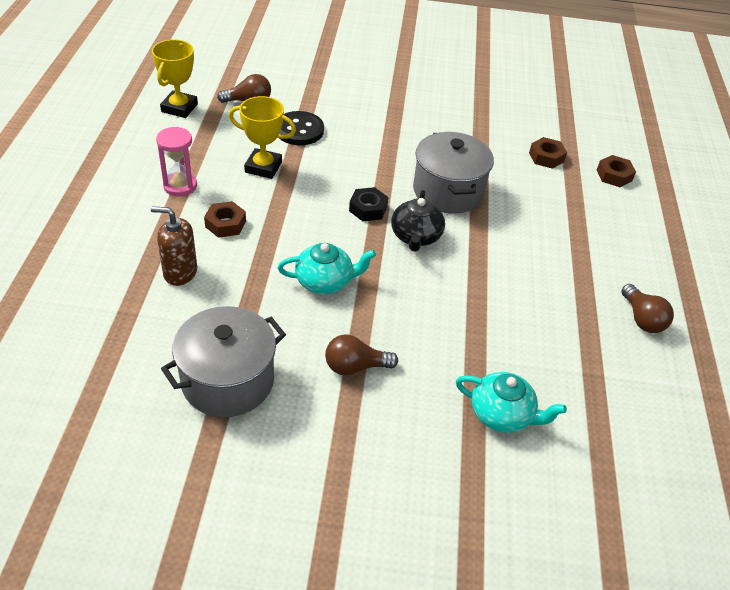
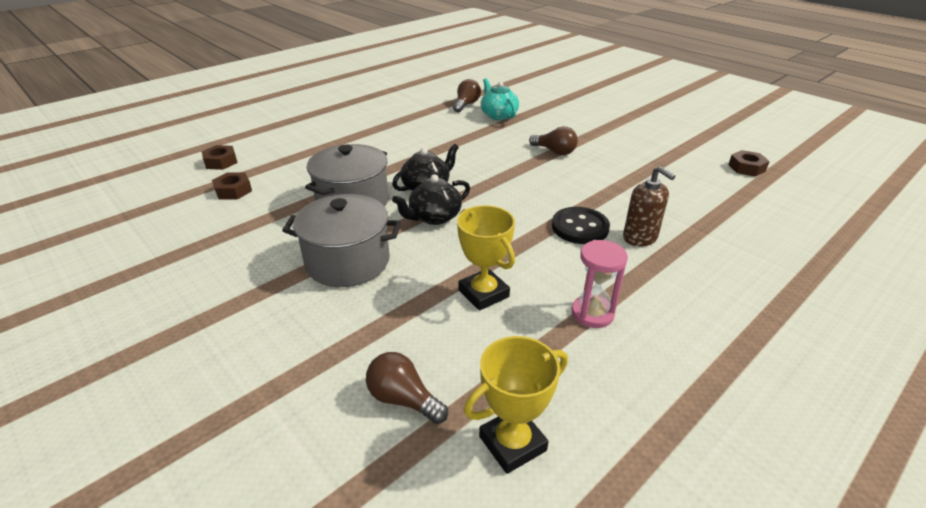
camera: 135 degrees left, 10 degrees down
(225, 224) = (571, 257): brown nut -> brown nut (746, 168)
(227, 381) = (641, 172): grey pot -> grey pot (348, 262)
(299, 130) = (395, 319): black button -> black button (580, 227)
(325, 281) = (528, 190): turquoise teapot -> none
(368, 209) = (434, 217): black nut -> black teapot
(642, 319) = (367, 113): brown light bulb -> brown light bulb (466, 105)

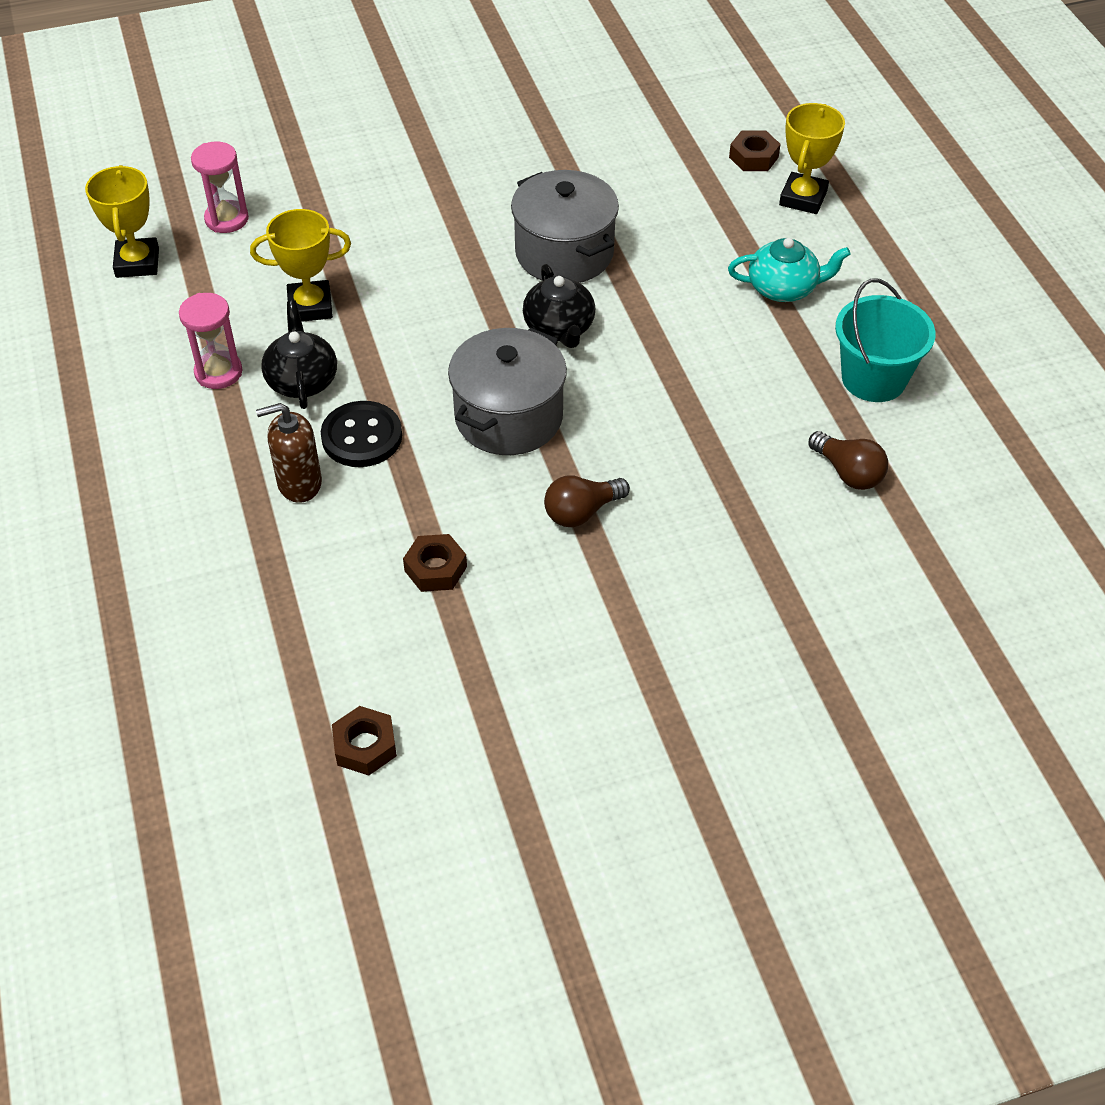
camera: 115 degrees right, 15 degrees up
(233, 191) = (660, 161): brown nut -> brown nut (435, 569)
(261, 142) = (803, 198): none -> yellow trophy
(348, 262) = (438, 225): grey pot -> grey pot (508, 417)
(401, 108) = (874, 379): none -> turquoise bucket
(403, 399) = (227, 219): brown light bulb -> pink hourglass
(434, 217) = (479, 313): black teapot -> black teapot (302, 380)
(498, 115) = (772, 500): turquoise teapot -> turquoise teapot (783, 288)

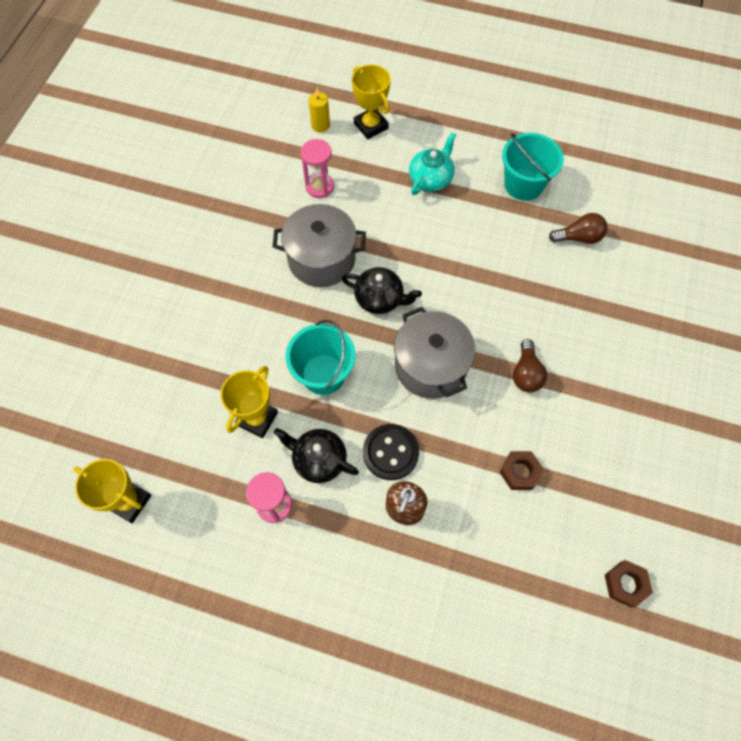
camera: 55 degrees left, 15 degrees up
(227, 219) = (134, 423): pink hourglass -> pink hourglass (319, 186)
(413, 331) = (323, 374): none -> turquoise bucket
(753, 157) = (320, 125): brown nut -> yellow candle

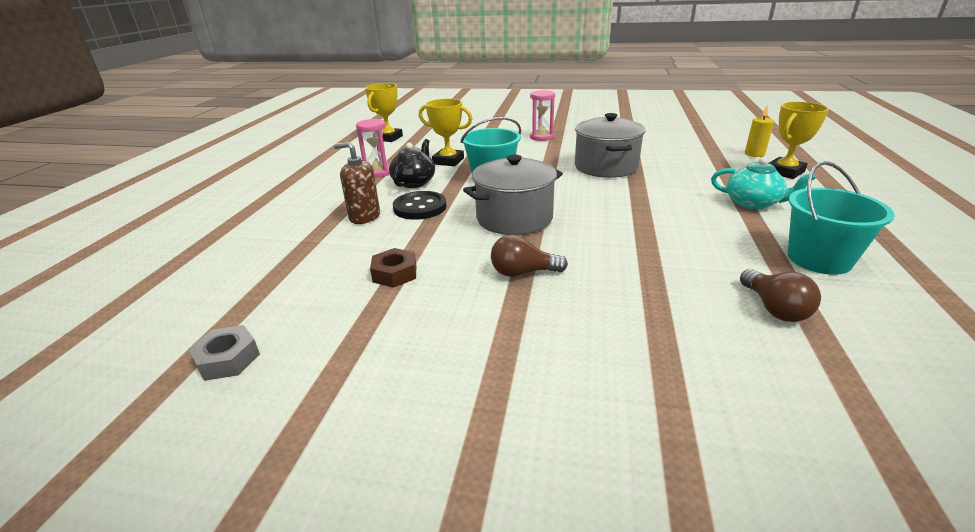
camera: 85 degrees right, 35 degrees down
(319, 186) = (683, 160): pink hourglass -> pink hourglass (541, 137)
(380, 298) = (579, 191): black teapot -> none
(625, 584) = (228, 359): brown nut -> grey nut

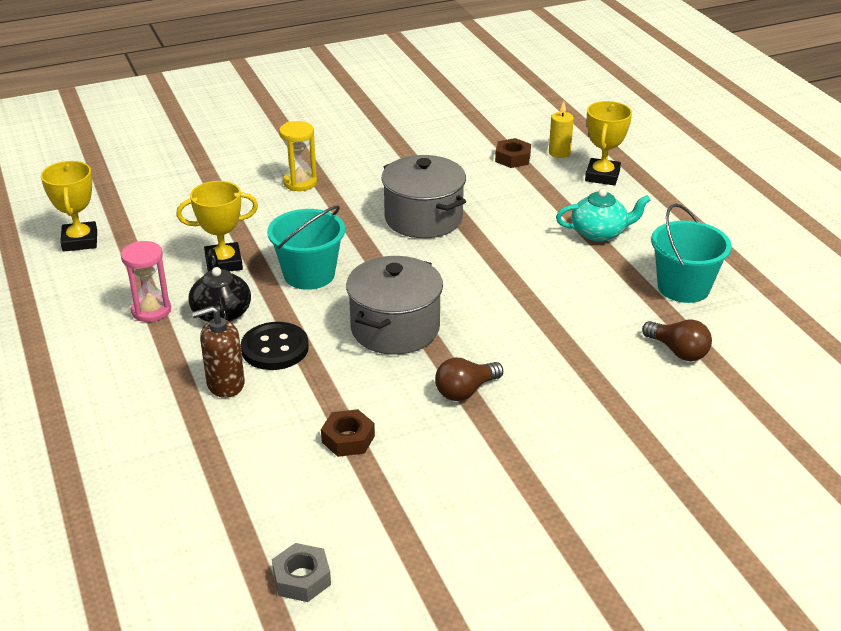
camera: 35 degrees left, 5 degrees up
(541, 137) = (300, 183): pink hourglass -> yellow hourglass
(710, 150) = (512, 158): none -> brown nut

